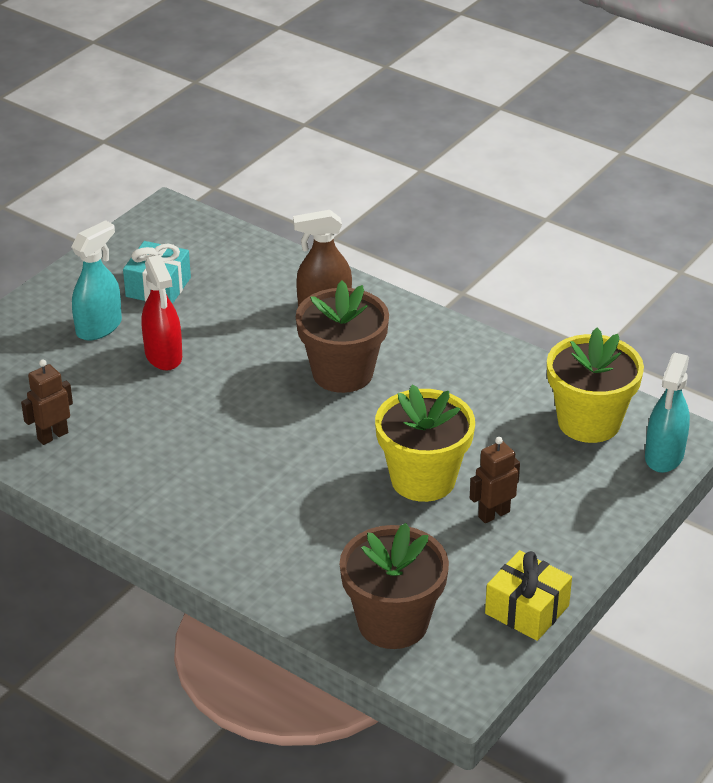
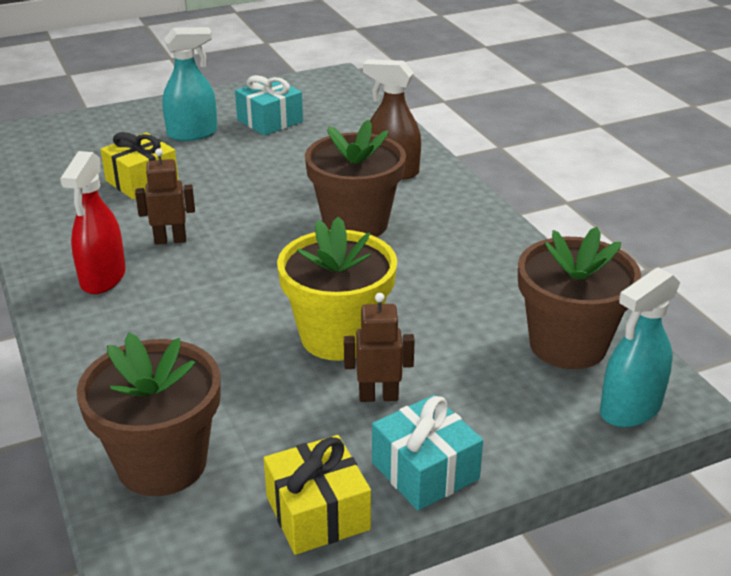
camera: 30 degrees right, 5 degrees down
(52, 436) = (64, 194): brown robot -> brown robot (170, 240)
(110, 397) = (142, 181): none -> yellow gift
(163, 356) = (218, 166): red spray bottle -> red spray bottle (103, 278)
(569, 553) = (425, 470): none -> turquoise gift
(589, 422) = (568, 344): yellow flower pot -> brown flower pot

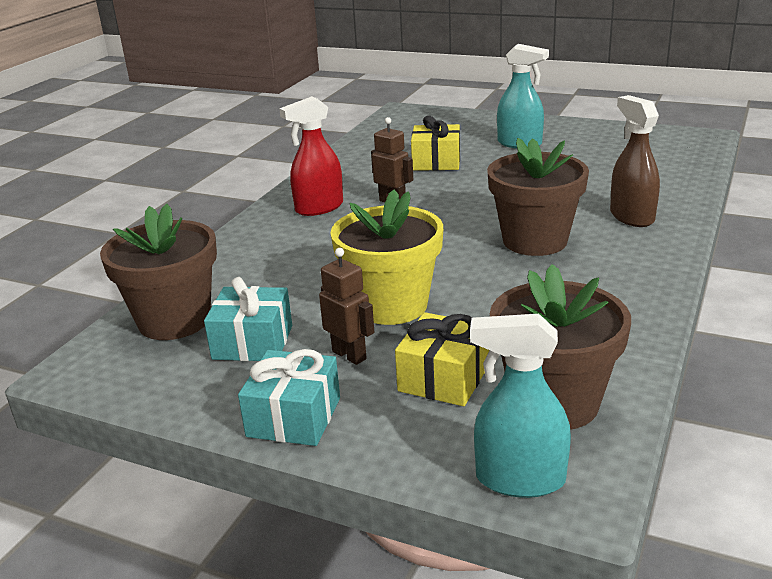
camera: 50 degrees right, 5 degrees down
(270, 121) = (591, 152): turquoise gift -> turquoise gift (253, 342)
(317, 513) = (194, 398): yellow gift -> yellow gift (443, 378)

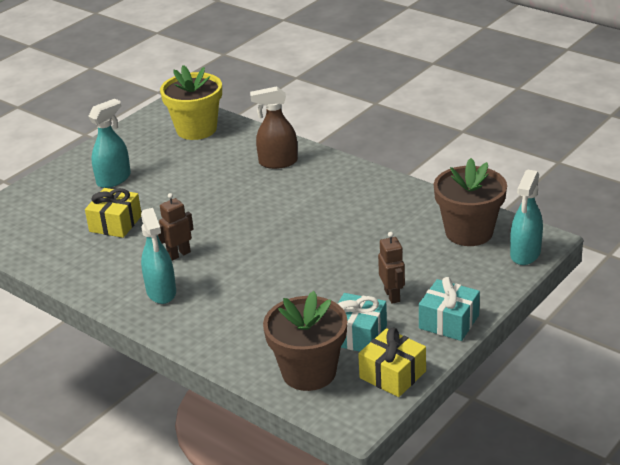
camera: 75 degrees left, 5 degrees up
(319, 208) = (161, 292): red spray bottle -> turquoise spray bottle
(349, 355) = (392, 296): brown robot -> brown robot turned 105 degrees clockwise
(391, 305) = (340, 273): yellow flower pot -> yellow flower pot (196, 129)
(443, 378) = (432, 264): yellow gift -> yellow gift (392, 375)
(535, 241) = (287, 204): brown flower pot -> none

